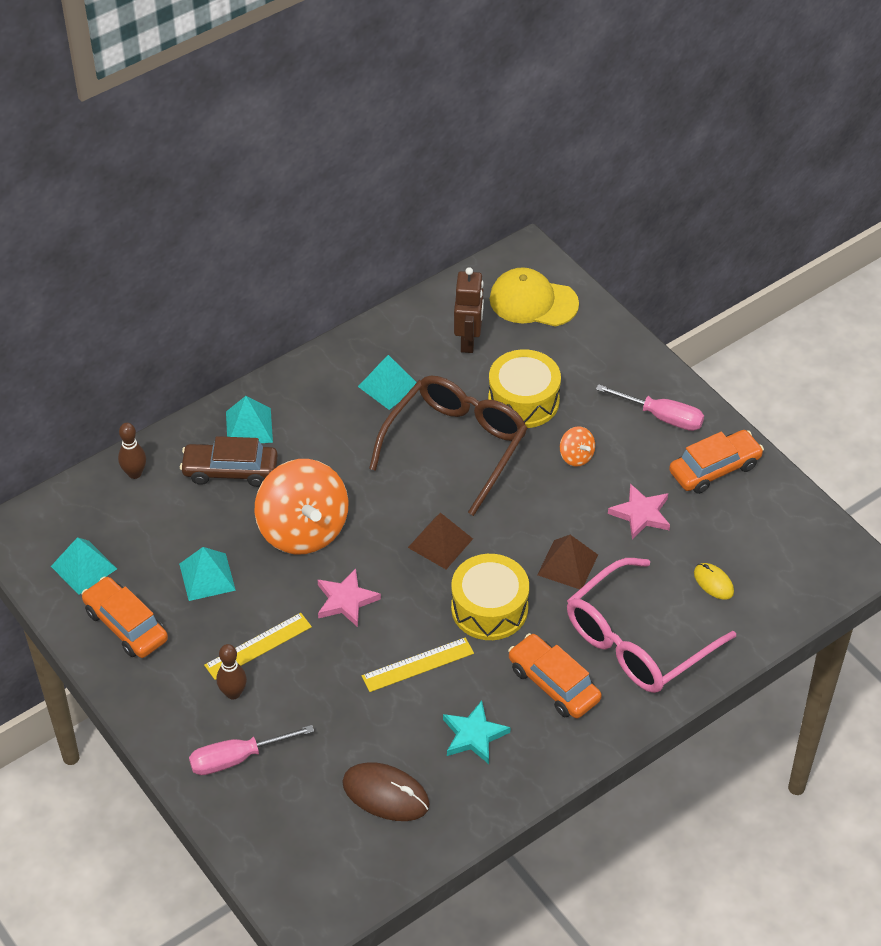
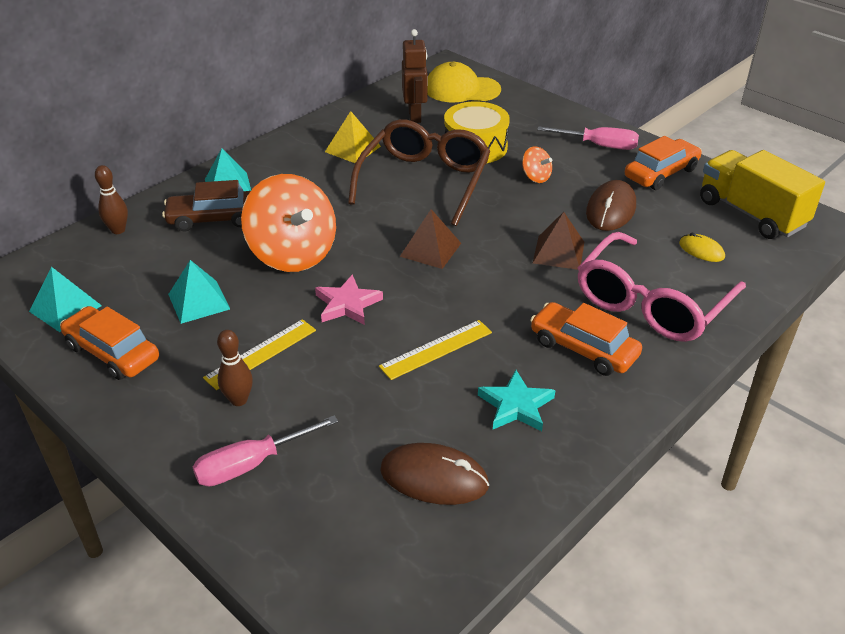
camera: 10 degrees left, 10 degrees down
(389, 386) = (353, 149): turquoise pyramid -> yellow pyramid
(489, 608) = (495, 294): yellow drum -> none
(641, 514) = (611, 209): pink star -> brown mouse
(787, 540) = (751, 213): none -> yellow truck

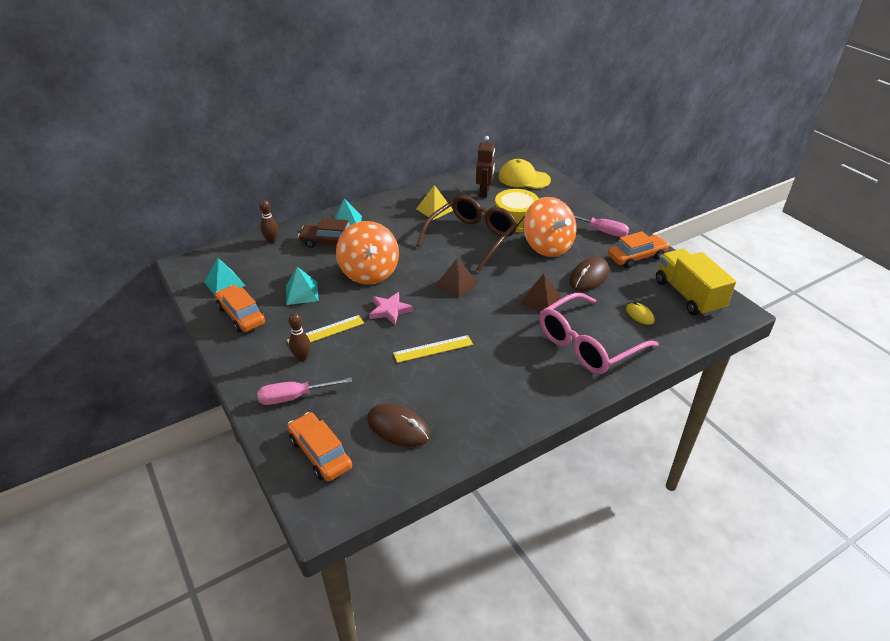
camera: 15 degrees right, 0 degrees up
(516, 405) = (468, 393): turquoise star -> none
(535, 177) = (547, 246): orange spinning top -> orange spinning top, size x2.33
(583, 348) = (528, 366): orange car -> orange car (320, 453)

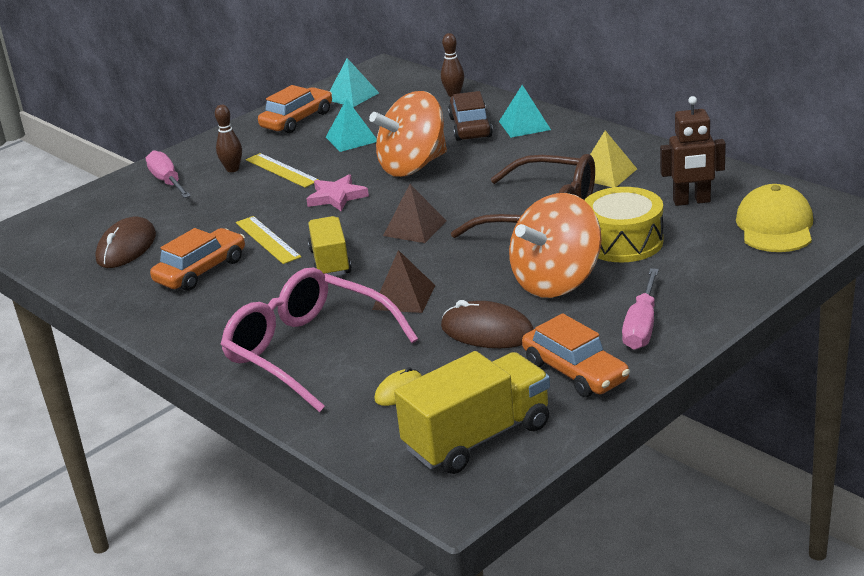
camera: 80 degrees right, 10 degrees down
(320, 453) = (87, 215): orange car -> orange car (201, 271)
(481, 323) = (330, 262): none -> yellow truck

